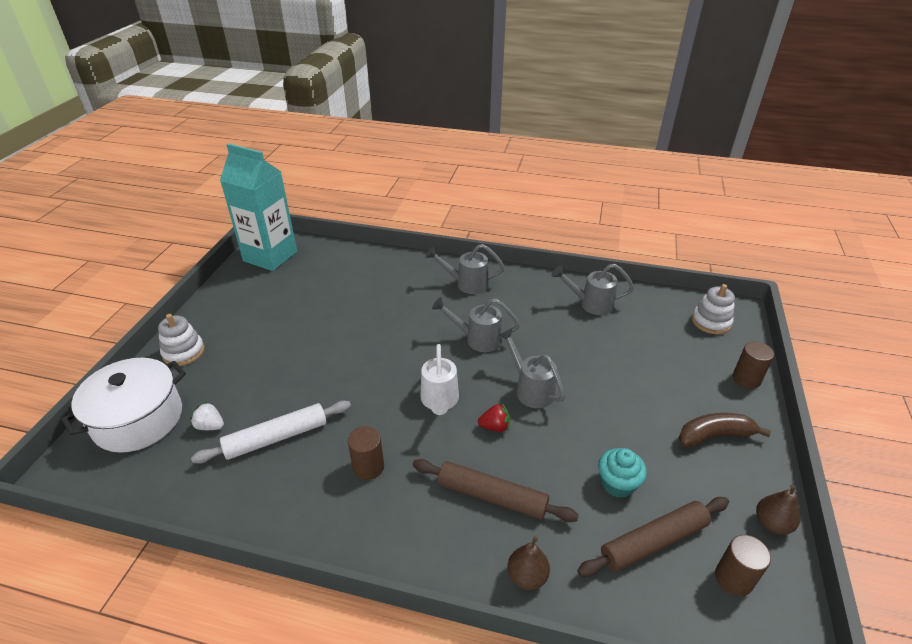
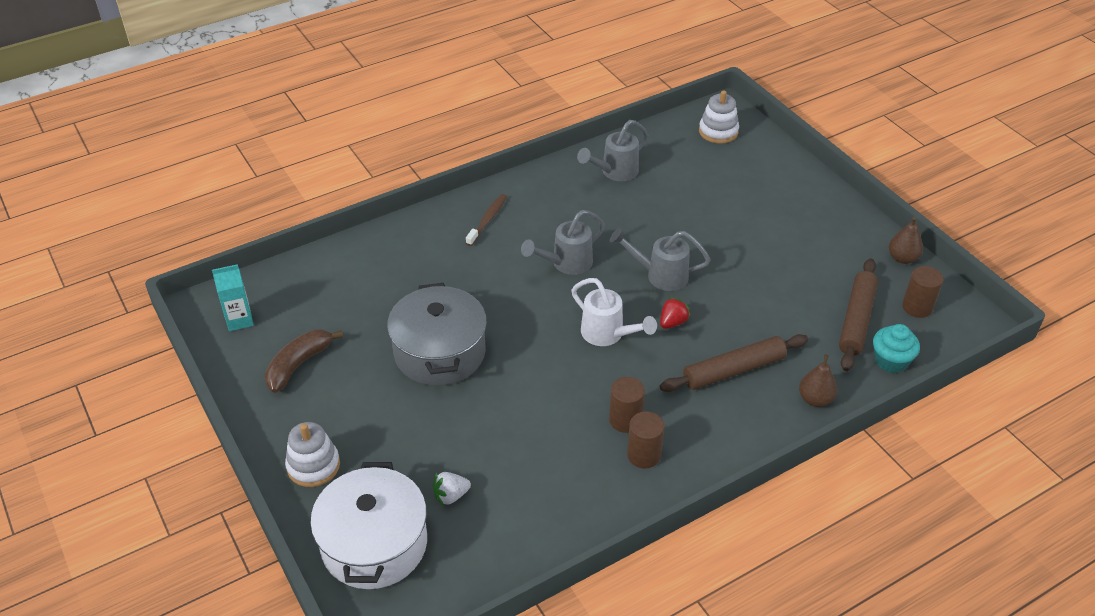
camera: 45 degrees left, 5 degrees up
(270, 256) = (239, 320): turquoise carton -> turquoise carton, size x0.45
(277, 437) = (522, 458): white rolling pin -> none
(330, 339) = (440, 352): none -> grey pot
(466, 284) = (487, 220): grey watering can -> brown toothbrush
(617, 483) = (796, 300): turquoise cupcake -> turquoise cupcake (890, 361)
(714, 435) = (814, 222): brown banana -> brown banana (299, 364)
(746, 379) = (789, 165): brown cylinder -> brown cylinder (644, 455)

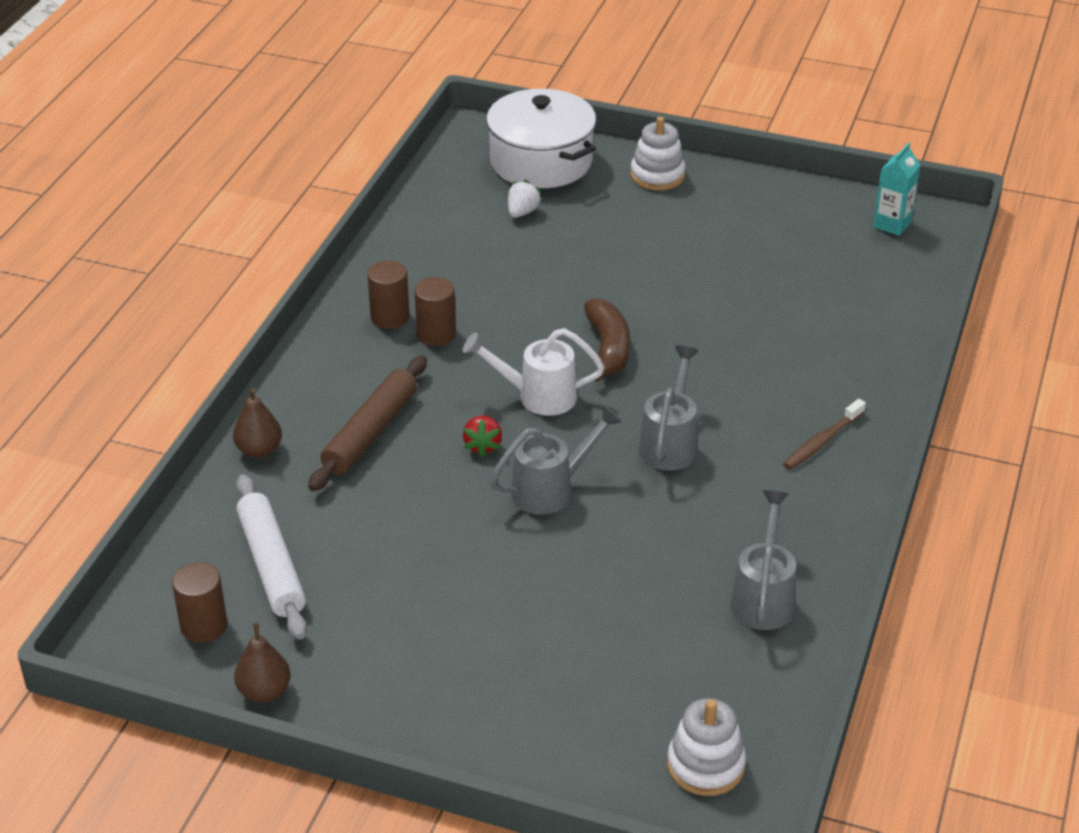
camera: 140 degrees right, 5 degrees down
(299, 364) = (783, 223): brown banana -> brown banana (608, 348)
(440, 352) = (677, 295): grey pot -> none
(487, 220) = (822, 441): brown toothbrush -> brown toothbrush turned 60 degrees clockwise
(856, 320) = (271, 565): brown rolling pin -> white rolling pin
(890, 361) = (199, 537): turquoise cupcake -> none

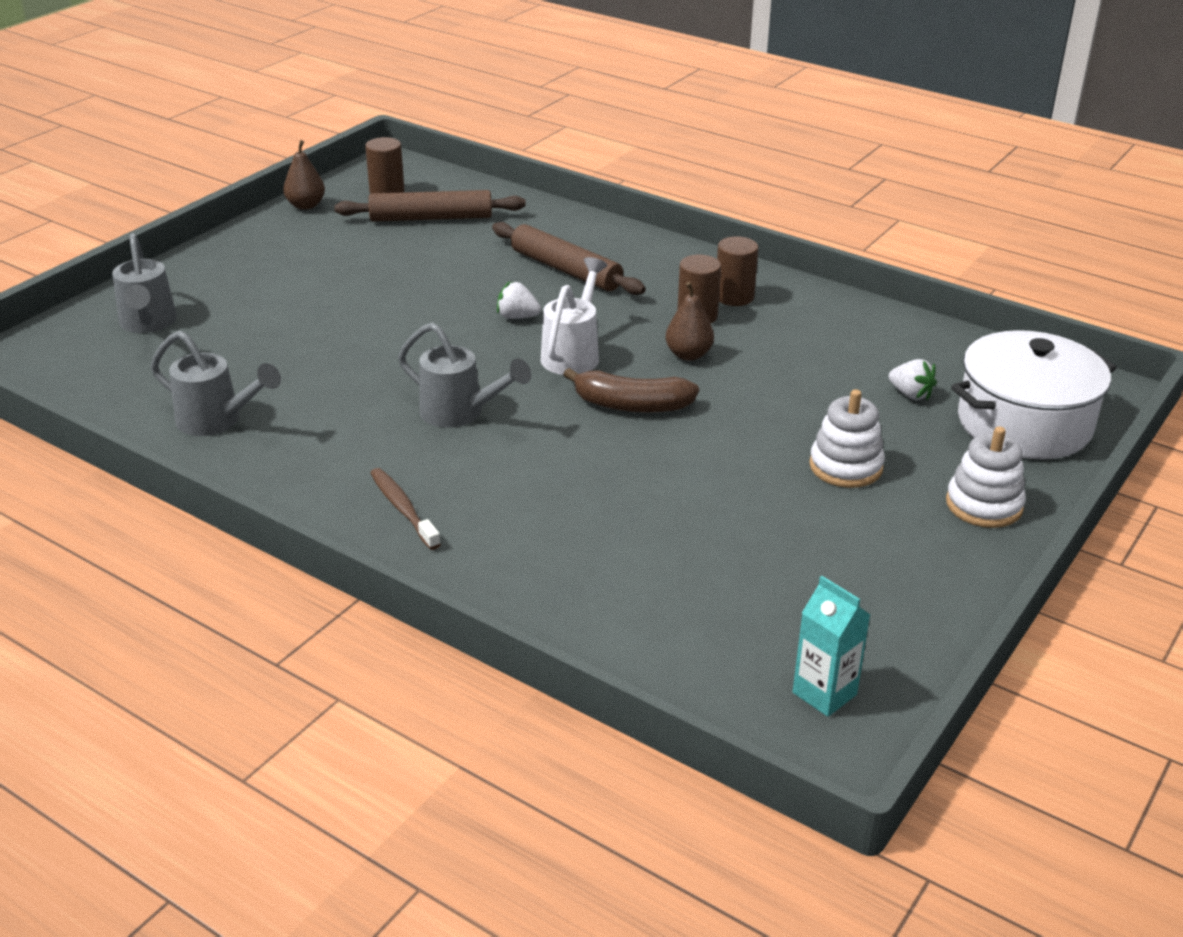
camera: 105 degrees right, 5 degrees down
(259, 450) = (570, 224): brown pear -> brown pear (688, 355)
(271, 565) = (431, 218): white rolling pin -> brown rolling pin
(482, 445) = (517, 317): red strawberry -> white strawberry
(551, 489) = (436, 340): grey watering can -> grey watering can (148, 324)
(705, 765) = (70, 355): white stacking toy -> white stacking toy (845, 466)

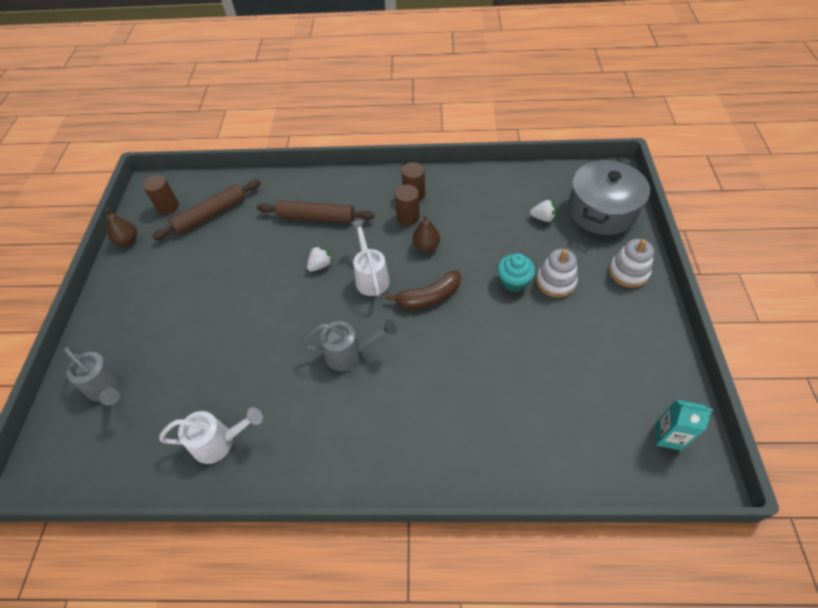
camera: 30 degrees left, 20 degrees up
(217, 421) = (220, 442): grey watering can -> white watering can
(403, 509) = (380, 443): brown toothbrush -> none
(517, 317) = (320, 265): white strawberry -> white strawberry turned 150 degrees clockwise
(778, 440) = (513, 281): none -> turquoise cupcake
(1024, 423) = (601, 211): white pot -> grey pot

